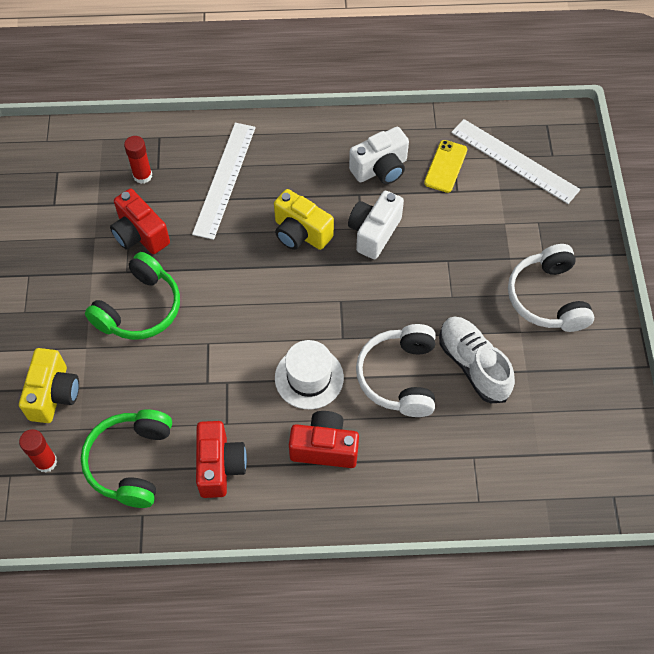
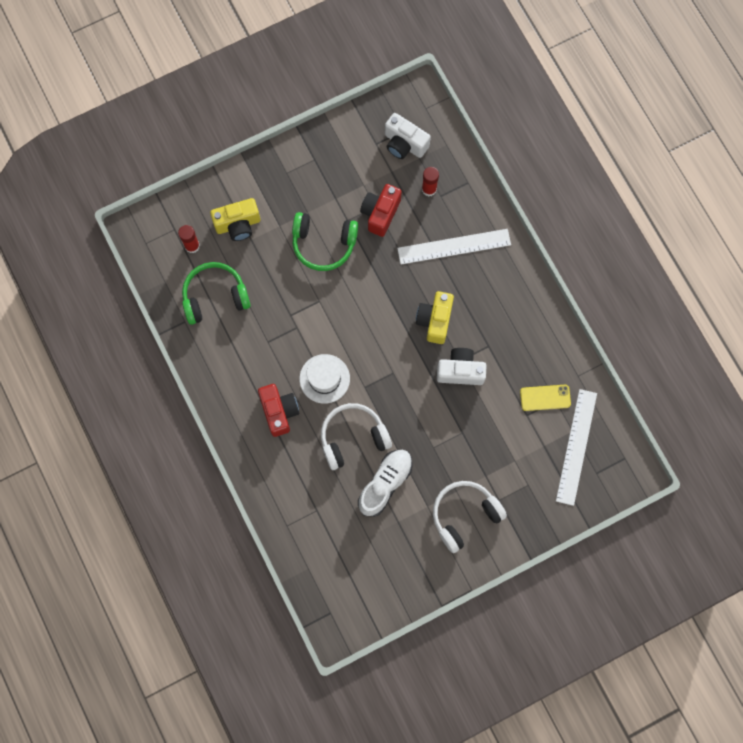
camera: 65 degrees right, 15 degrees up
(220, 466) = (237, 352): red camera -> none
(380, 169) = (519, 351): white camera -> white camera (404, 144)

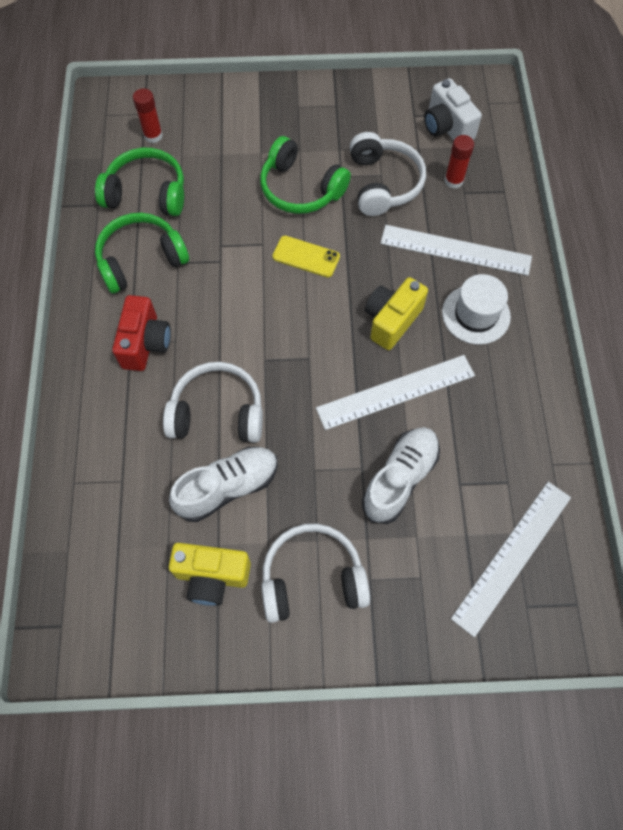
camera: 25 degrees right, 10 degrees down
(238, 225) = (215, 134): yellow camera -> yellow camera (212, 576)
(241, 351) = (141, 260): none -> green headphones
(324, 378) = (221, 329): white hat -> white hat (476, 314)
(380, 213) = (383, 183): red camera -> white headphones
(460, 371) = (396, 392): white camera -> white ruler
(488, 429) = (400, 479): none -> white shoe
(545, 398) = (495, 472): yellow phone -> yellow phone (306, 257)

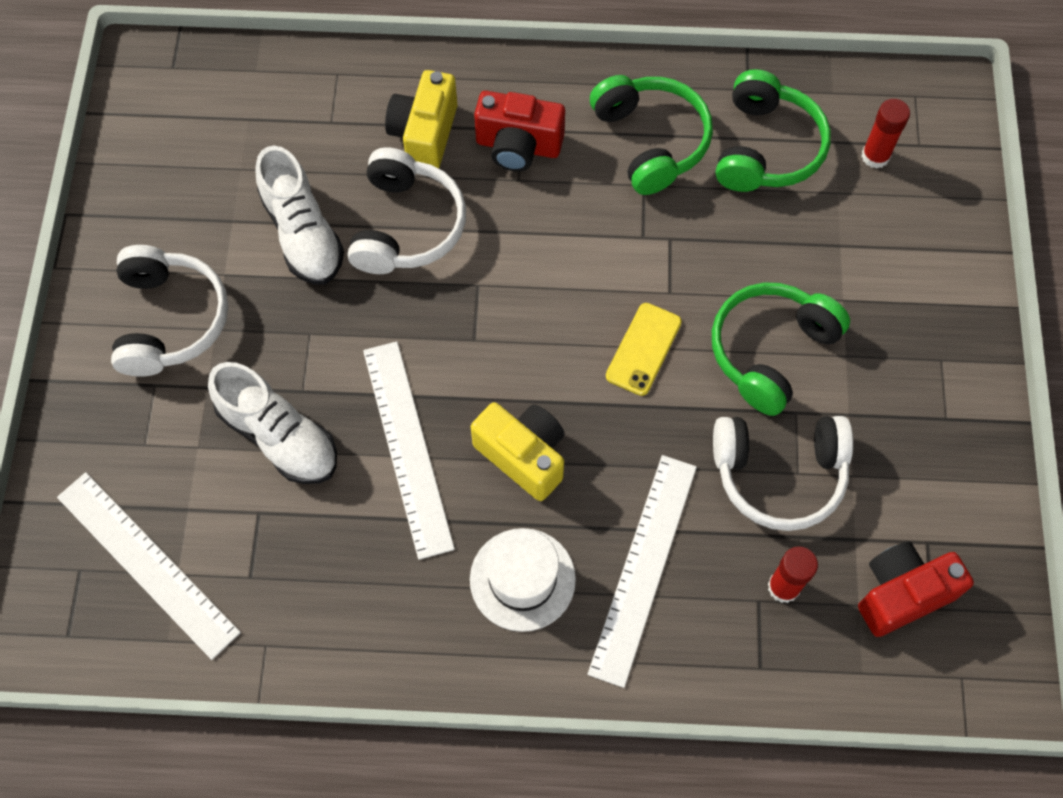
camera: 95 degrees right, 0 degrees up
(212, 576) = (195, 213): yellow camera -> yellow camera (424, 134)
(447, 127) = (901, 594): white camera -> red camera

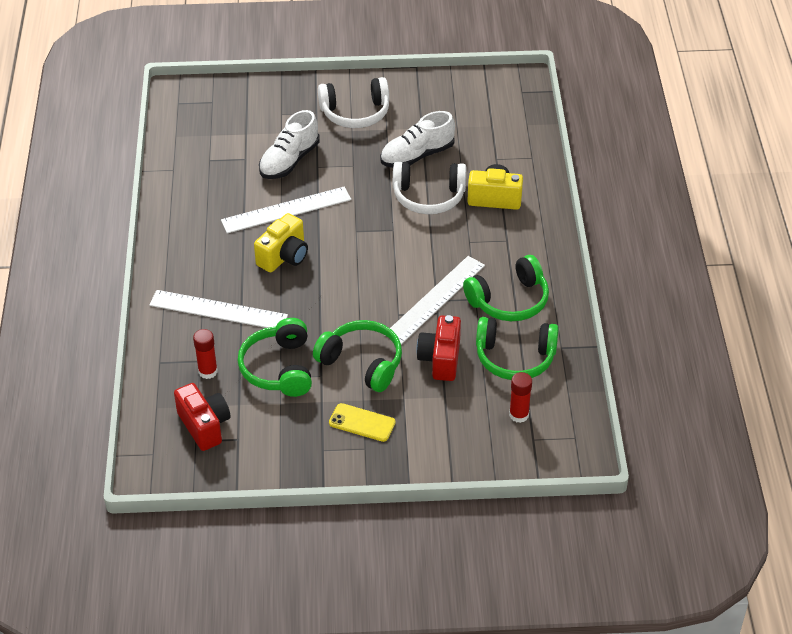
camera: 85 degrees right, 20 degrees down
(147, 563) = (216, 124): white ruler -> white ruler (435, 299)
(518, 146) = (494, 239): red camera -> red camera (440, 359)
(522, 579) = (210, 261): white hat -> none
(643, 349) = (357, 304): yellow phone -> yellow phone (362, 423)
(779, 474) = (279, 368): white headphones -> green headphones

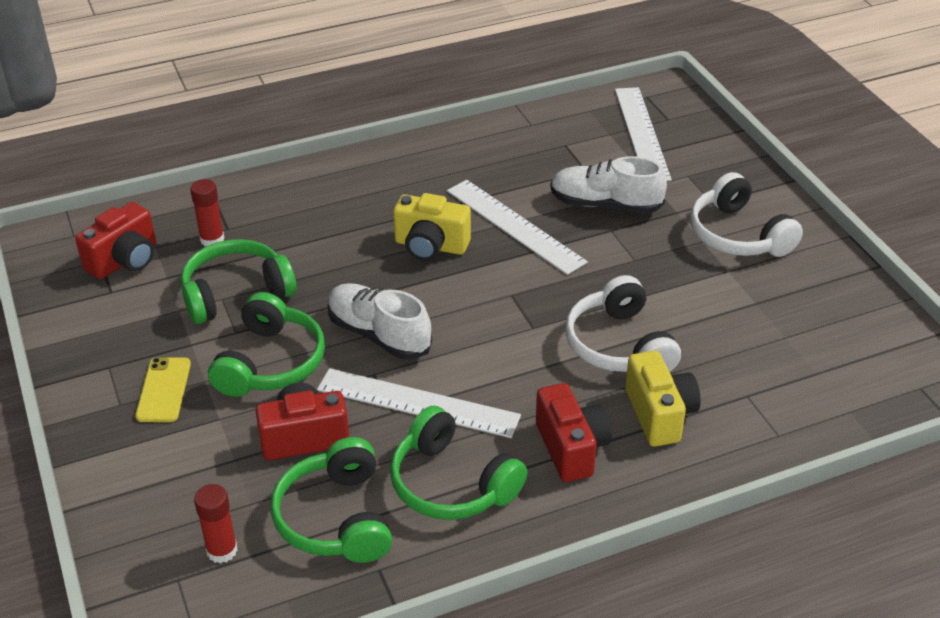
camera: 70 degrees right, 5 degrees down
(218, 310) = (314, 220): white ruler -> white ruler (641, 133)
(417, 156) = (695, 313): white shoe -> white shoe (379, 335)
(504, 242) = (571, 448): none -> red camera

